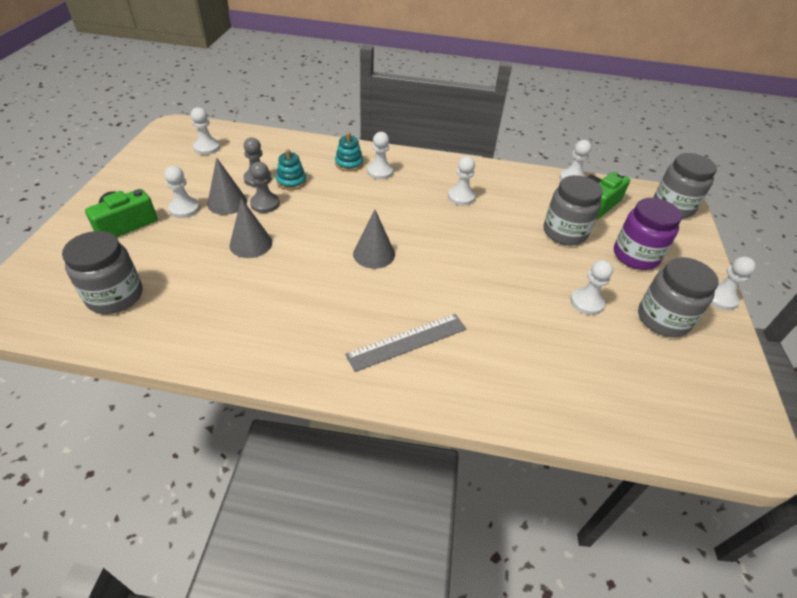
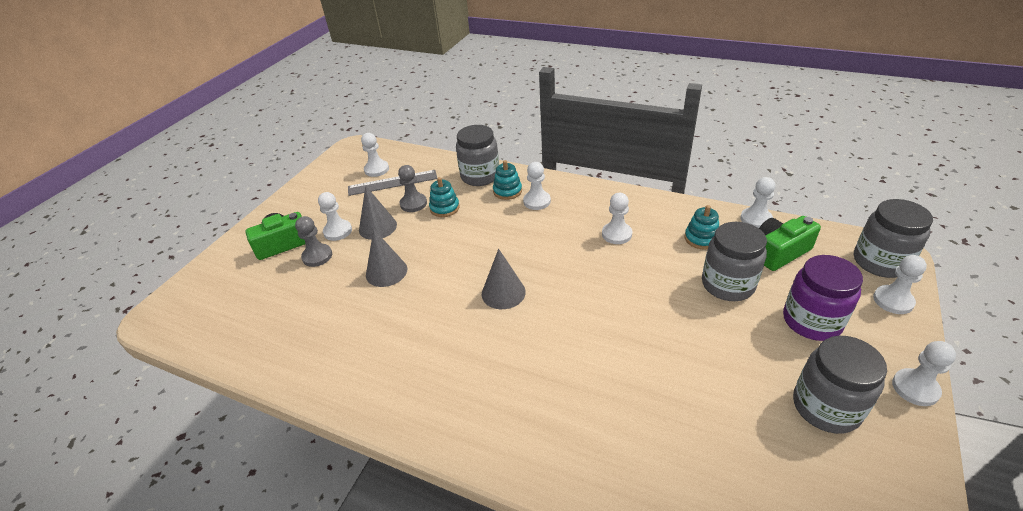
camera: 20 degrees right, 5 degrees down
(115, 296) = (252, 315): grey jar -> grey jar (480, 176)
(265, 204) = (412, 230): grey pawn -> grey pawn (317, 256)
(407, 341) = (509, 396): grey ruler -> grey ruler (392, 182)
(533, 197) = (701, 238): none -> turquoise stacking toy
(586, 302) = (731, 374): white pawn -> white pawn (893, 301)

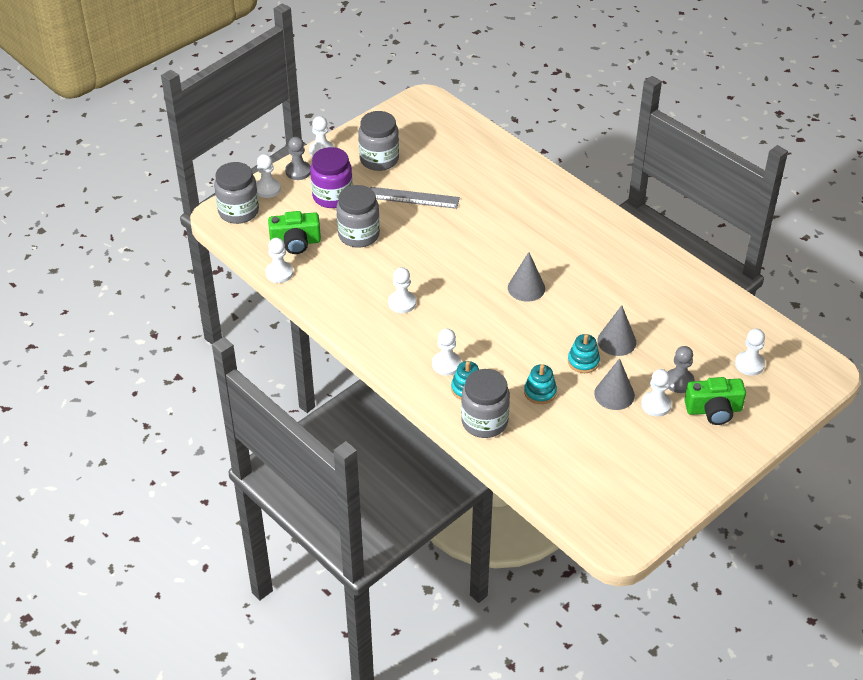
camera: 160 degrees left, 5 degrees up
(376, 169) = (597, 483): white pawn -> white pawn (749, 364)
(392, 182) = (584, 452): grey ruler -> grey ruler (413, 198)
(413, 204) = (570, 411): grey pawn -> grey pawn (298, 171)
(701, 238) = (339, 274): turquoise stacking toy -> turquoise stacking toy (583, 361)

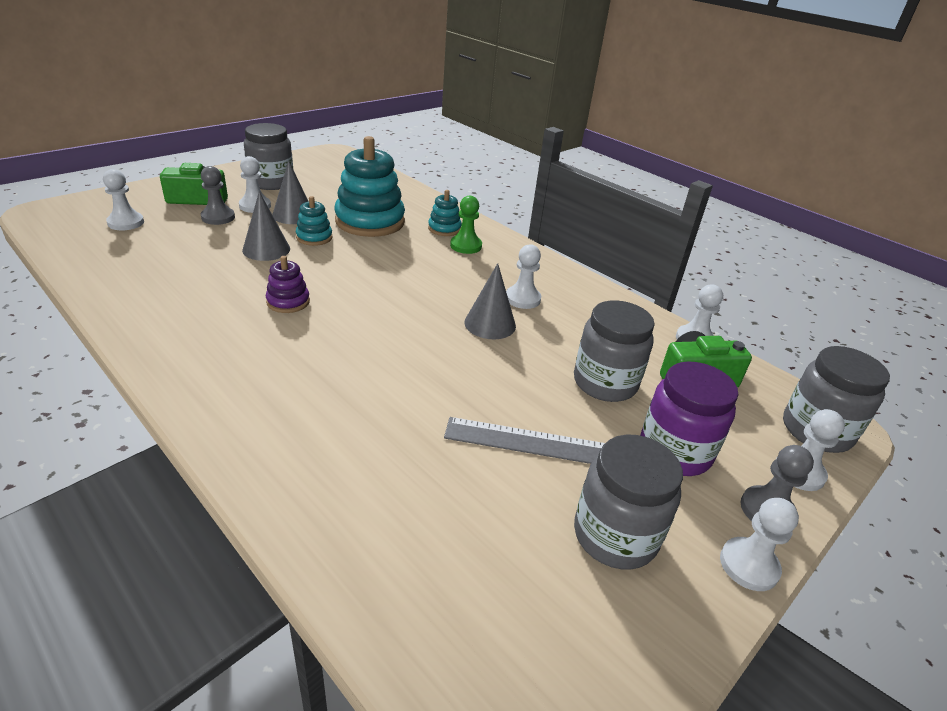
camera: 175 degrees right, 10 degrees down
(446, 364) = (466, 246): white pawn -> green pawn
(484, 422) = (429, 209): grey jar -> grey jar (271, 183)
(526, 288) = (358, 303): grey cone -> grey cone (490, 324)
(540, 392) = (370, 221): turquoise stacking toy -> turquoise stacking toy, size x2.07
(576, 285) = (288, 302): none -> purple stacking toy

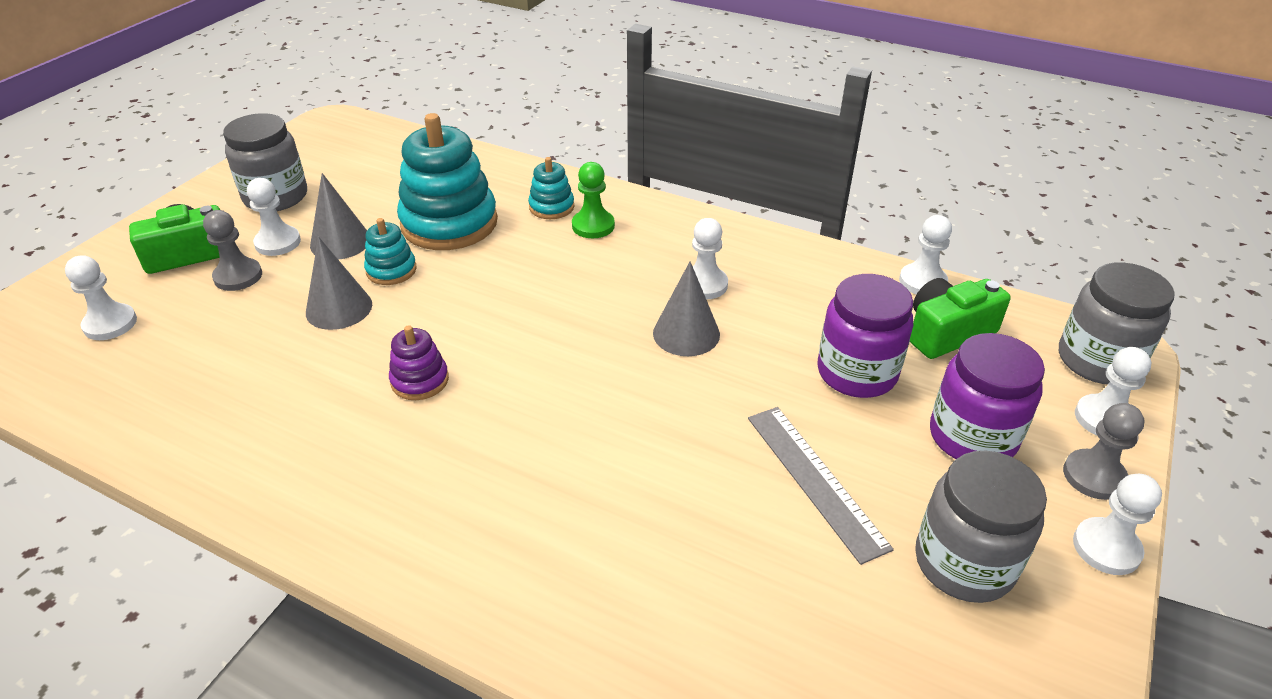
camera: 15 degrees left, 5 degrees up
(528, 442) = (815, 480): grey ruler -> grey ruler turned 75 degrees clockwise
(605, 383) = (856, 373): grey jar -> purple jar

